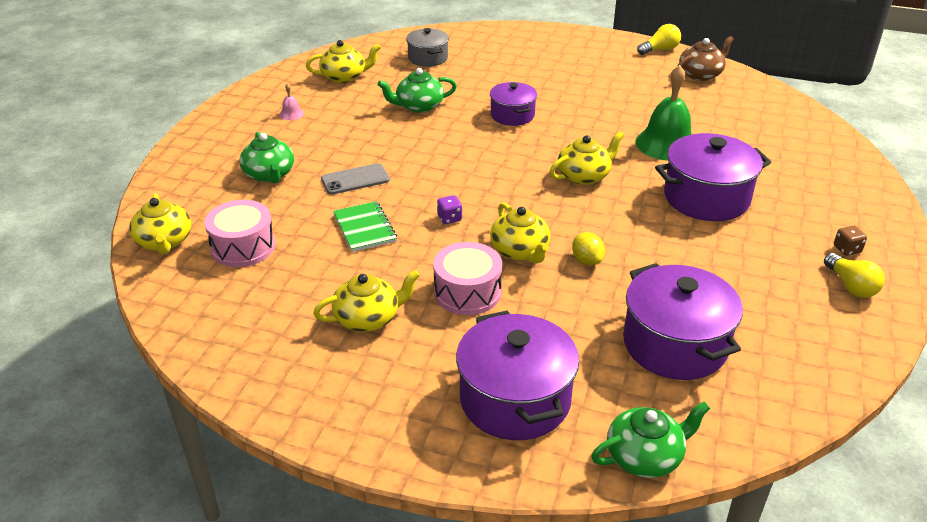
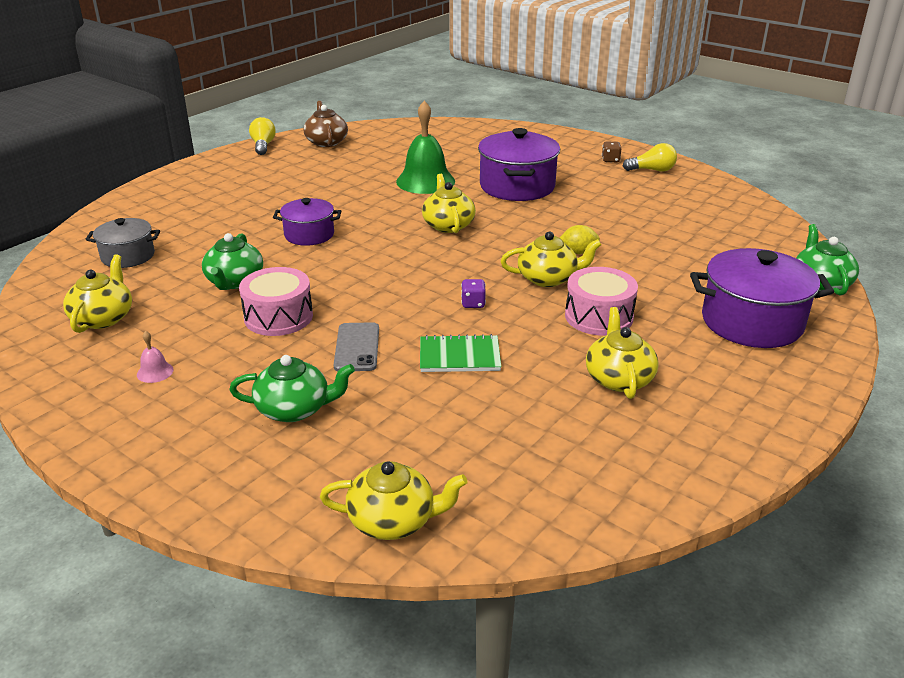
camera: 70 degrees left, 5 degrees down
(243, 247) = (445, 449): pink drum -> pink drum (278, 317)
(675, 344) = (699, 243): purple pot -> none

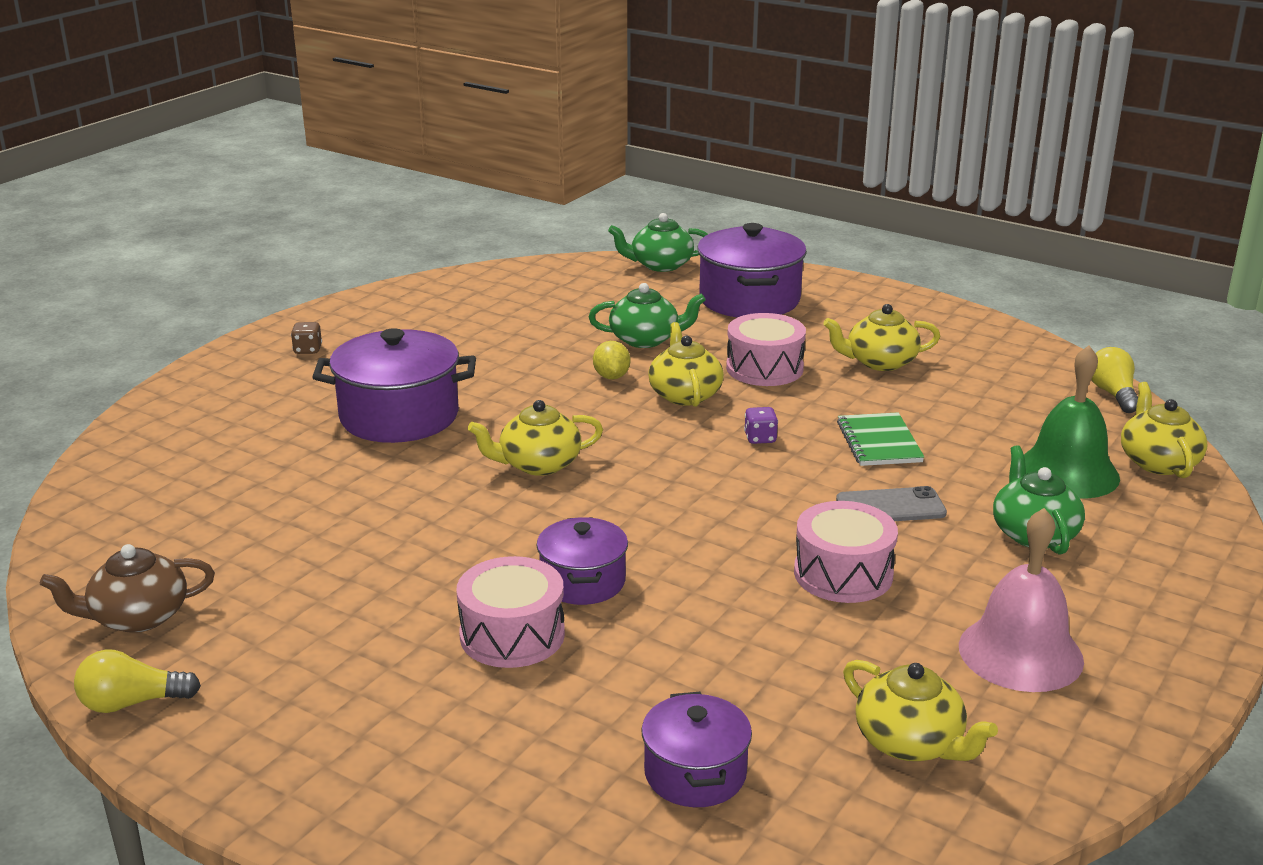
camera: 95 degrees left, 5 degrees down
(103, 318) = (910, 742): yellow teapot -> yellow teapot turned 135 degrees counterclockwise
(128, 256) = (695, 773): grey pot -> purple pot
(155, 372) = (1020, 653): pink bell -> pink bell, size x2.40
(234, 281) = (755, 630): green teapot -> green teapot (645, 339)
(268, 216) = (512, 635): none -> pink drum
(425, 181) = (368, 492): green bell -> green bell (1067, 472)
(652, 170) = (352, 325): yellow light bulb -> yellow light bulb (1113, 394)

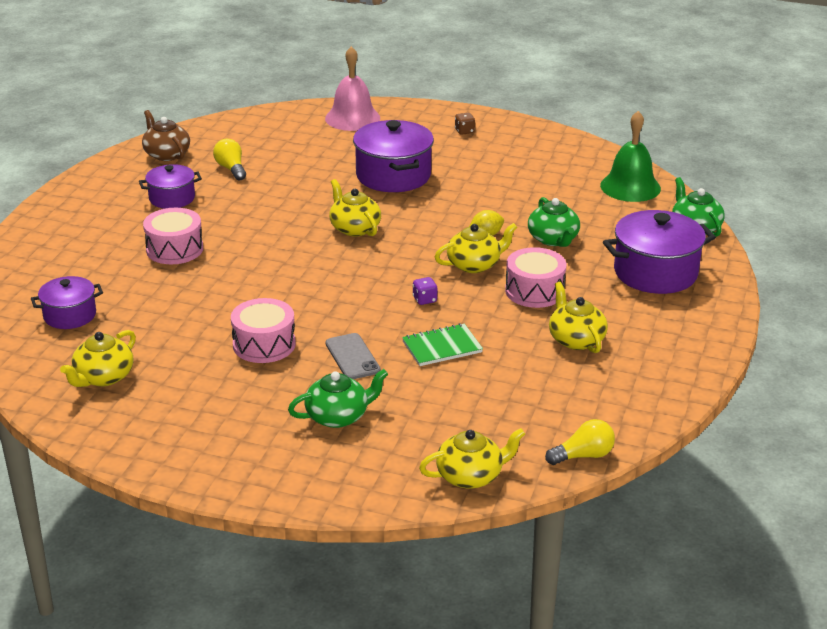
camera: 75 degrees right, 5 degrees up
(132, 703) = (101, 169): yellow light bulb -> yellow light bulb (231, 169)
(583, 581) = (230, 261): purple pot -> purple pot (172, 198)
(1020, 653) = (195, 413): pink bell -> pink bell (352, 118)
(1067, 472) = (434, 431): green bell -> green bell (630, 187)

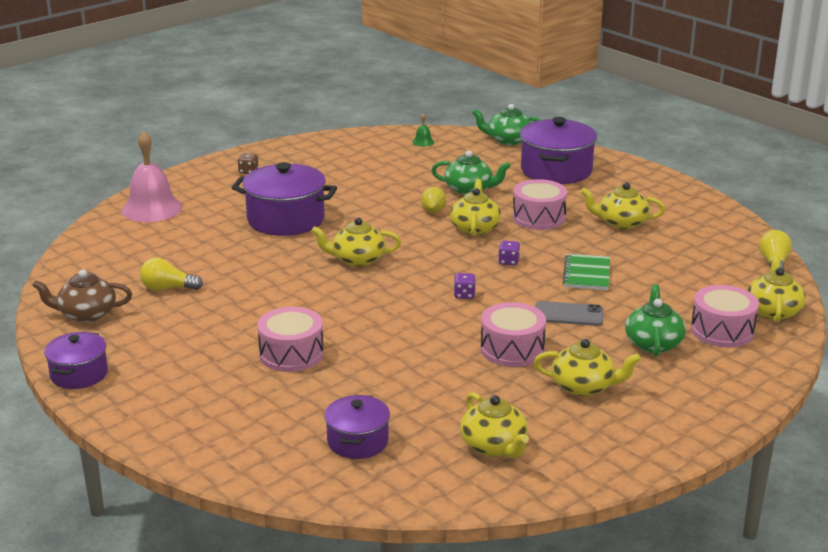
camera: 60 degrees left, 5 degrees down
(172, 198) = (186, 332): purple pot -> purple pot (79, 374)
(229, 397) = (584, 386): none -> yellow teapot
(339, 295) = (464, 295): none -> purple dice
(399, 451) = (722, 330): none -> pink drum
(630, 187) = (423, 142): green bell -> green bell, size x0.42

